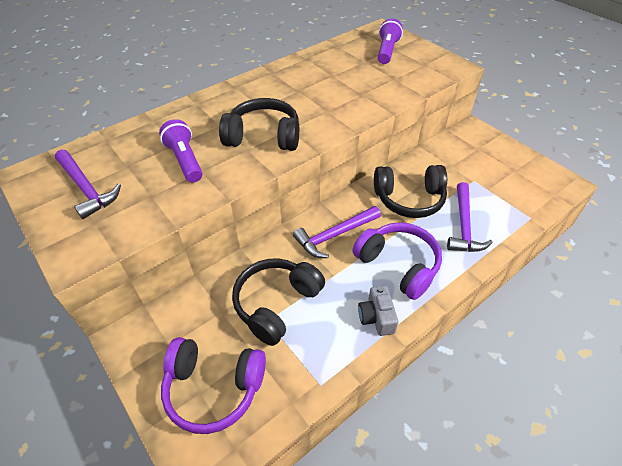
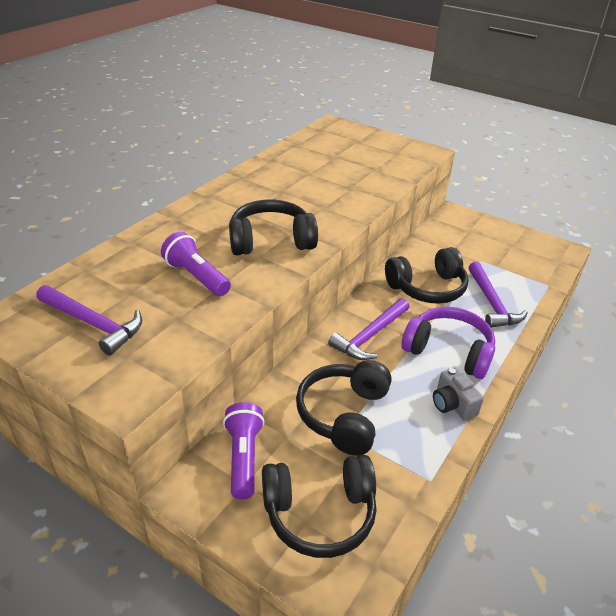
camera: 20 degrees left, 10 degrees down
(214, 388) = (320, 513): purple headphones -> black headphones
(387, 51) = (352, 144): purple flashlight -> purple flashlight (244, 457)

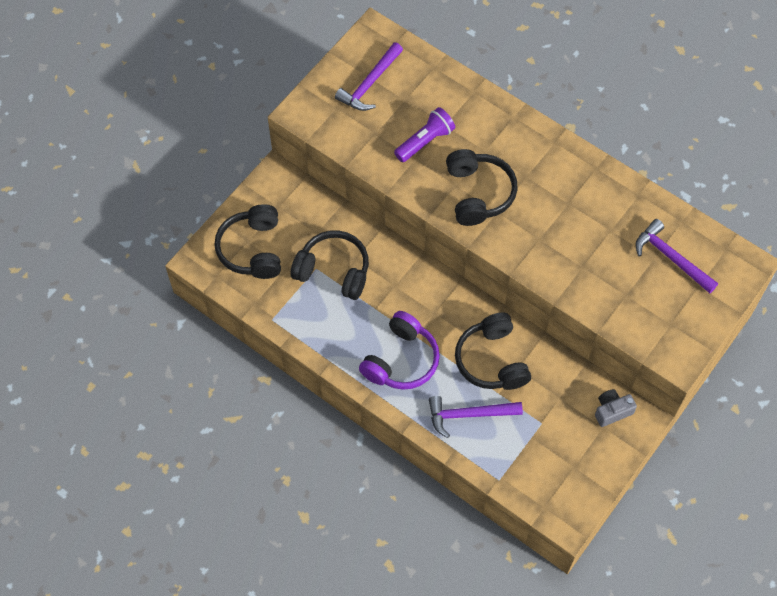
camera: 95 degrees right, 25 degrees up
(244, 457) = (299, 206): purple flashlight -> none
(370, 336) = (422, 300): purple hammer -> purple hammer (671, 258)
(453, 404) = (340, 349): grey camera -> grey camera (612, 411)

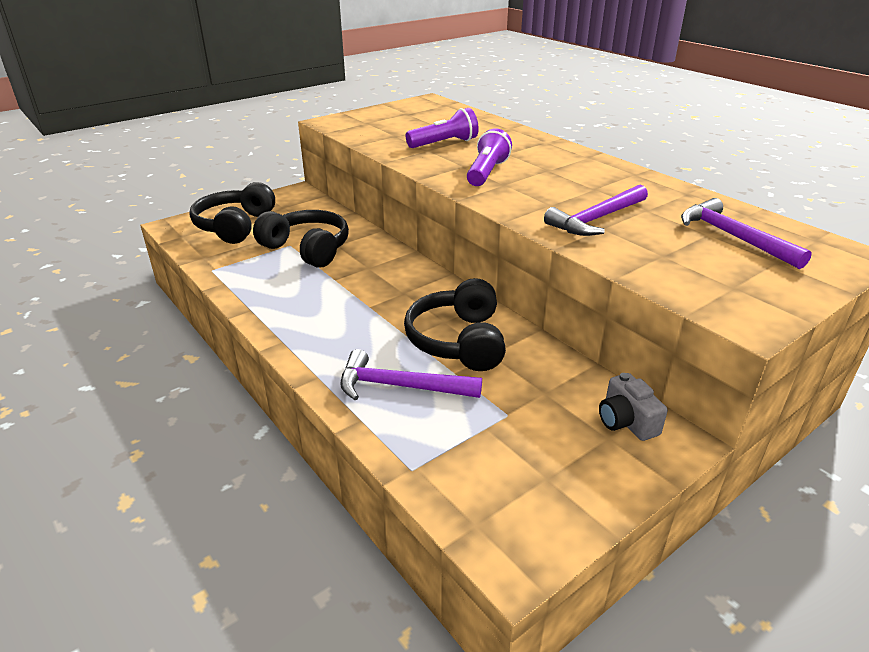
camera: 15 degrees right, 30 degrees down
(369, 84) = (407, 117): purple hammer -> purple hammer (596, 219)
(401, 360) = (338, 322): purple headphones -> none
(478, 193) = (487, 172): black headphones -> purple flashlight
(612, 411) = (626, 421): grey camera -> grey camera turned 105 degrees counterclockwise

